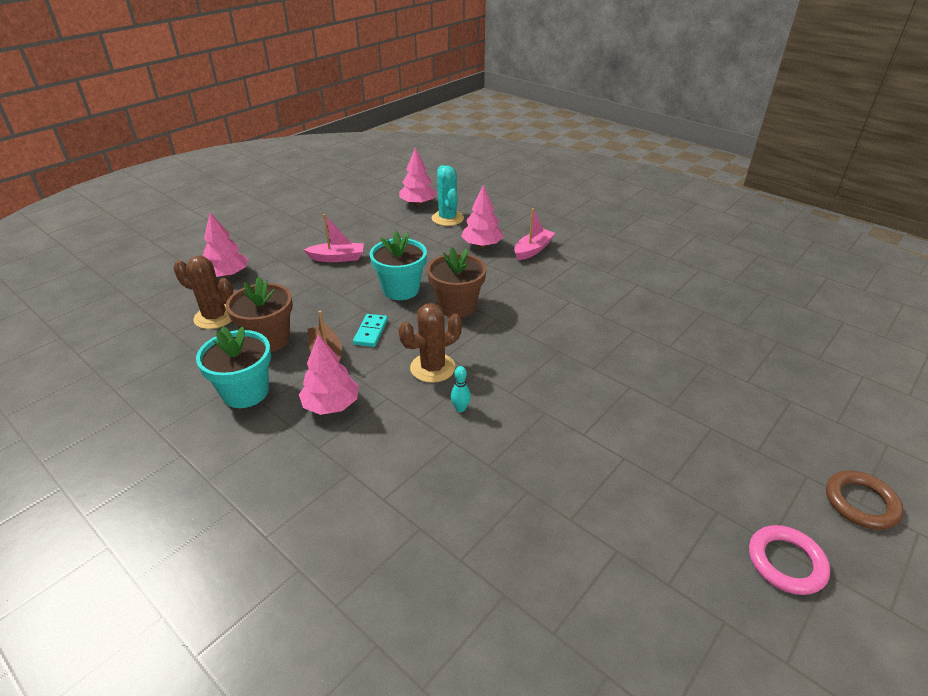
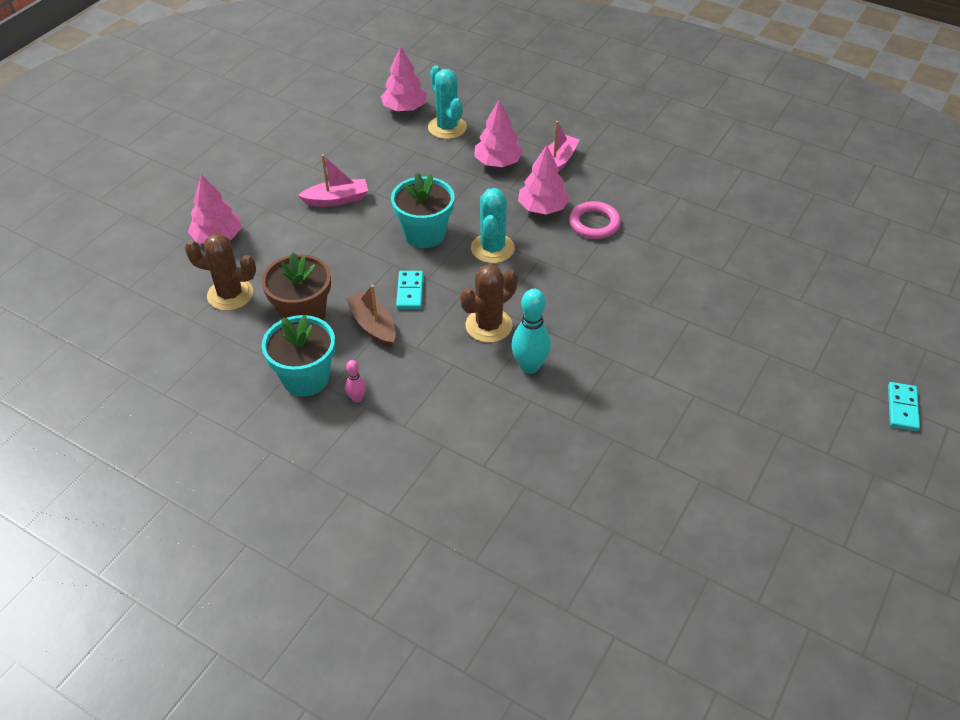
camera: 10 degrees left, 10 degrees up
(284, 416) = (357, 398): none -> pink bowling pin
(331, 405) = (399, 380): pink tree -> pink tree (542, 208)
(457, 306) = (492, 248): brown flower pot -> turquoise cactus
(460, 408) = (529, 366): turquoise bowling pin -> turquoise bowling pin, size x1.94
(786, 562) = (841, 469): pink ring -> pink ring (594, 223)
(861, 503) = (902, 408): brown ring -> turquoise domino

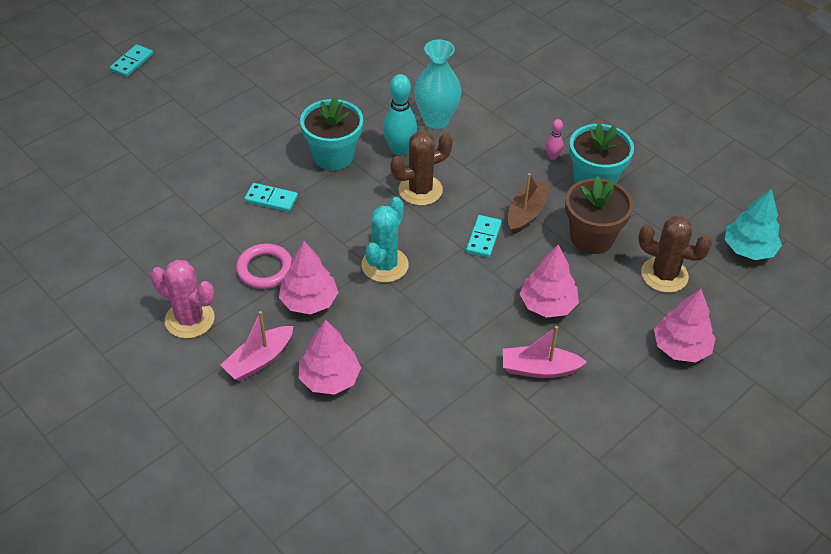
camera: 165 degrees left, 0 degrees up
(141, 338) = (749, 249): none -> turquoise tree
(373, 326) = (526, 213): brown boat -> brown boat turned 135 degrees counterclockwise
(404, 108) = (417, 510): pink tree -> pink tree (547, 304)
(424, 234) = (450, 298): turquoise flower pot -> turquoise flower pot (333, 156)
(447, 127) = (370, 455): turquoise cactus -> none
(504, 415) = (436, 120): none -> turquoise vase
(628, 177) = (189, 319): none -> pink cactus
(629, 284) = (271, 199): none -> turquoise domino

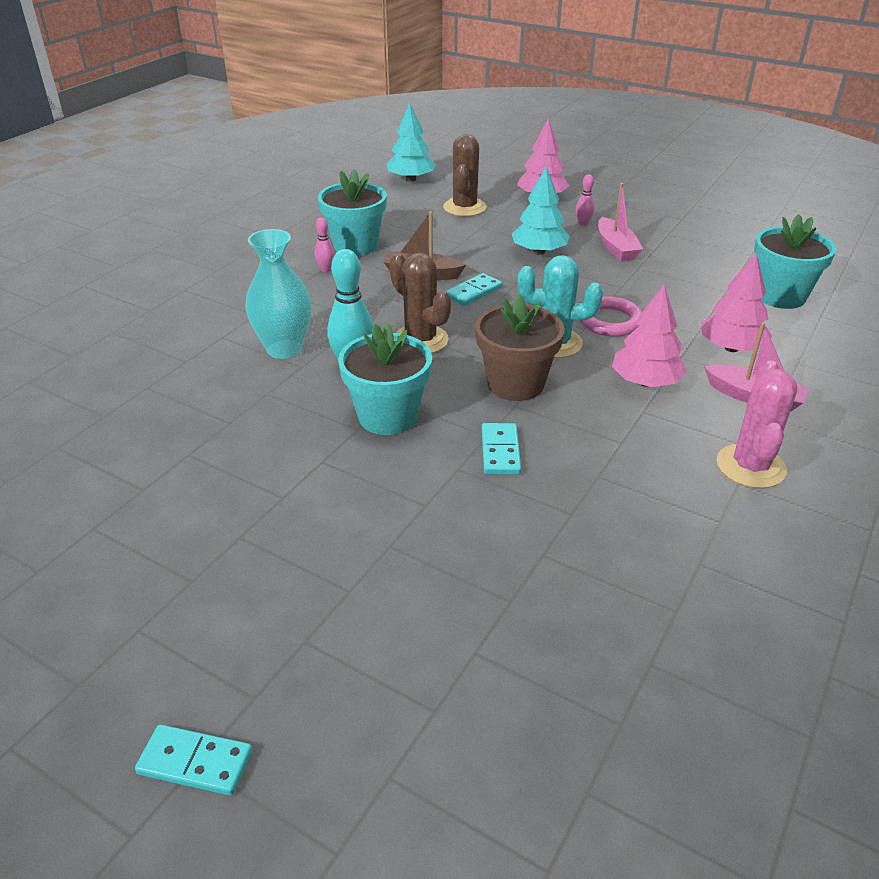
camera: 105 degrees left, 10 degrees down
(265, 269) = (624, 426): pink ring -> pink ring (610, 321)
(398, 463) = (780, 296): none -> turquoise flower pot
(483, 238) = (473, 292): turquoise domino -> turquoise domino turned 45 degrees counterclockwise
(547, 304) = (539, 252): pink tree -> turquoise tree
(591, 238) = (438, 240): brown flower pot -> brown flower pot (515, 384)
(604, 362) = (583, 223): none -> pink bowling pin

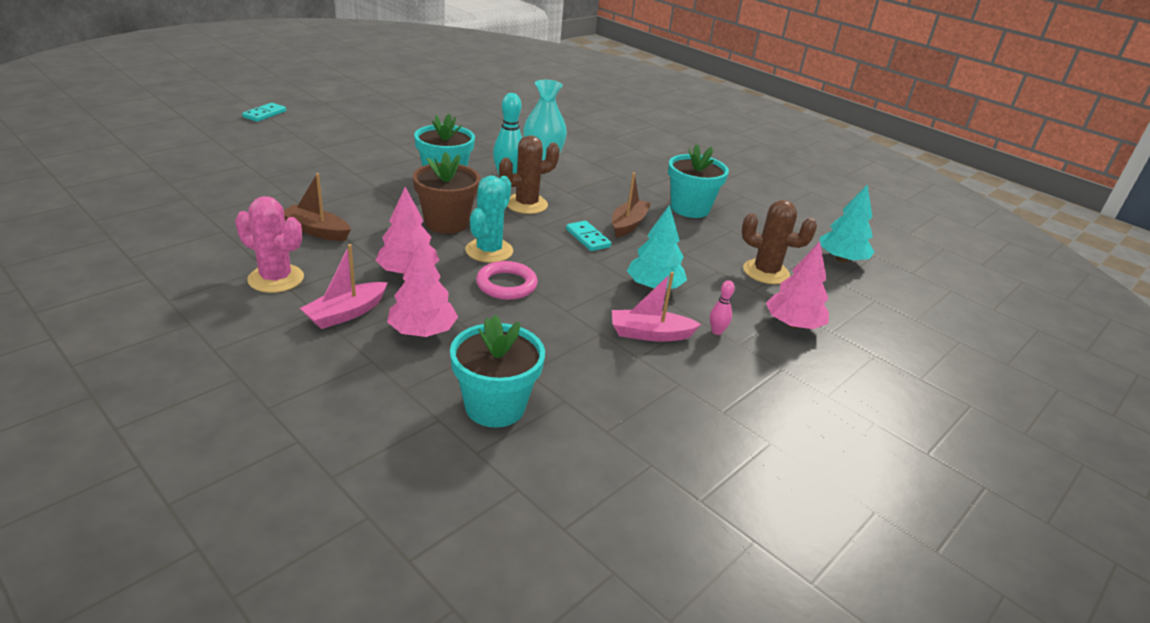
camera: 100 degrees right, 5 degrees down
(326, 270) = (650, 192): pink bowling pin -> none
(500, 451) = (380, 201): turquoise domino -> none
(623, 477) = (317, 231): none -> brown boat

